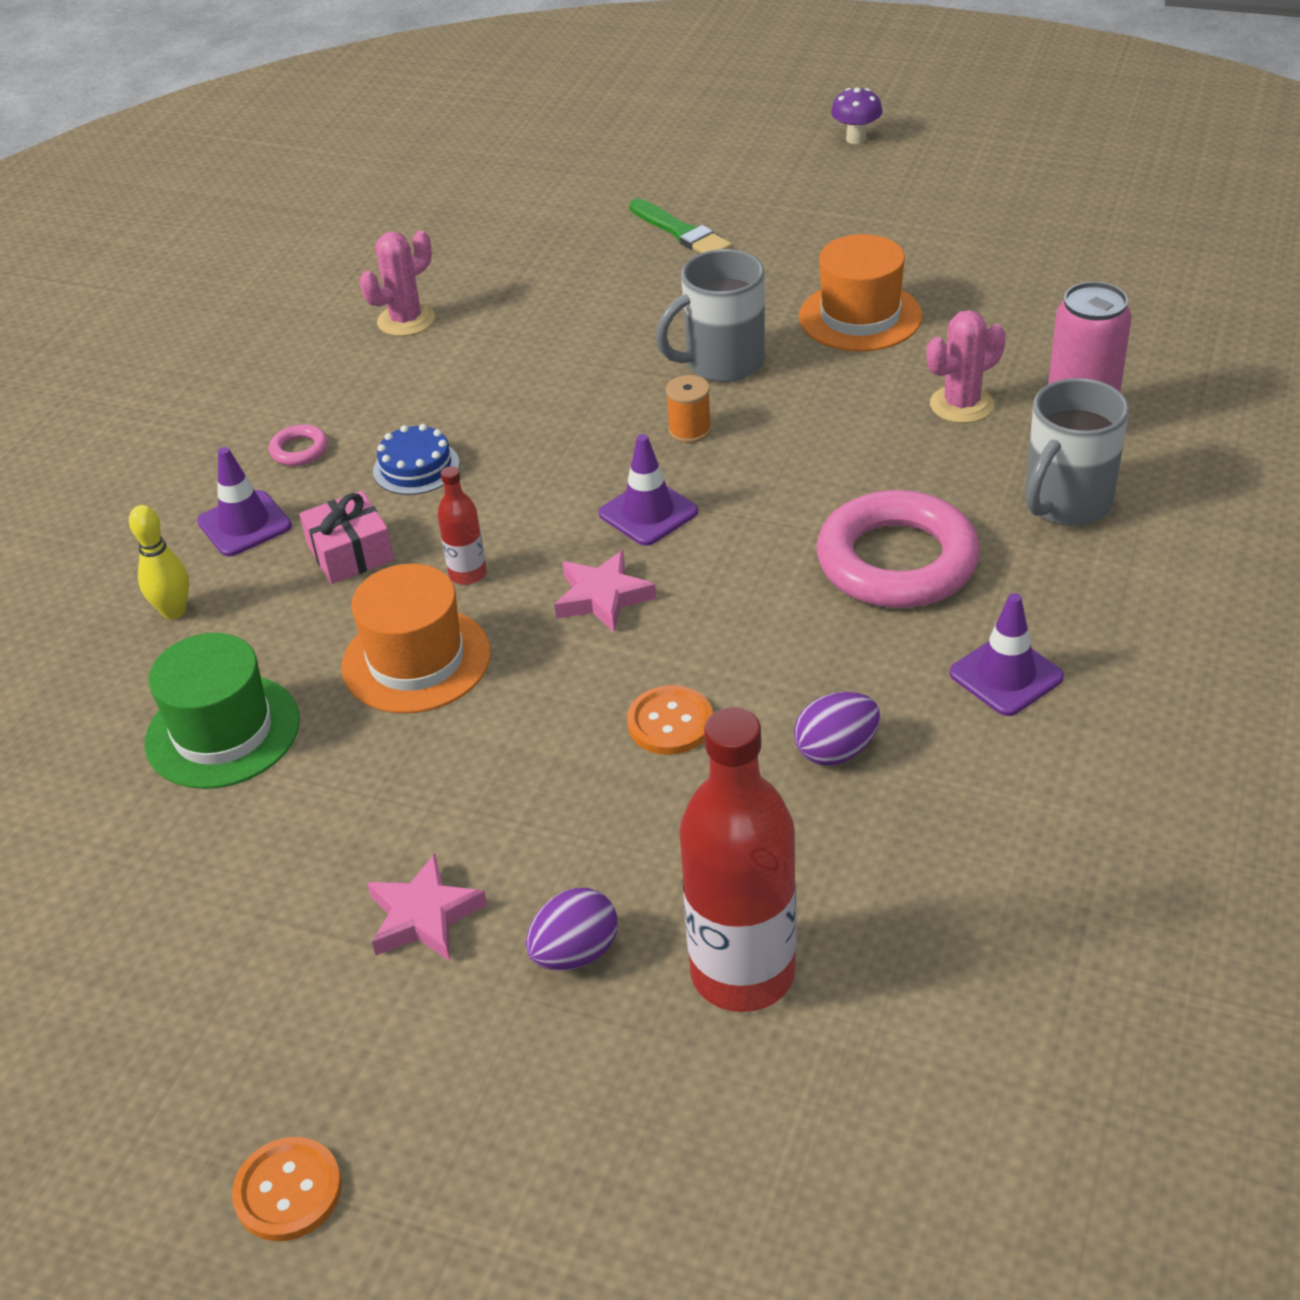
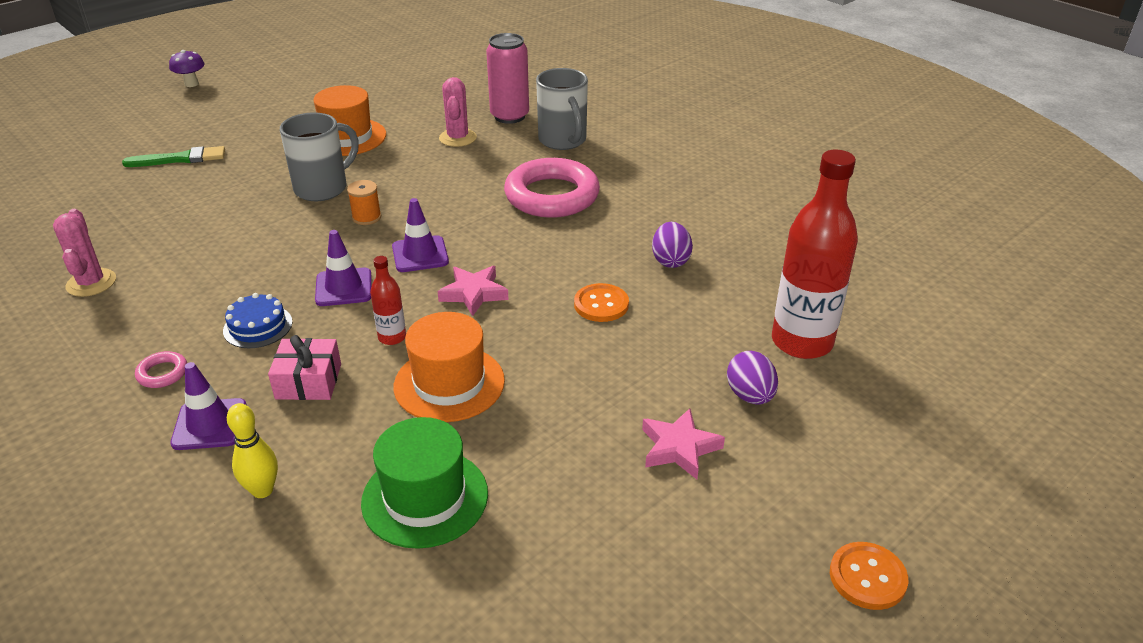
camera: 65 degrees left, 5 degrees down
(722, 363) = (323, 188): grey mug -> grey mug turned 135 degrees counterclockwise
(1006, 675) = (663, 197): purple traffic cone -> purple traffic cone (343, 287)

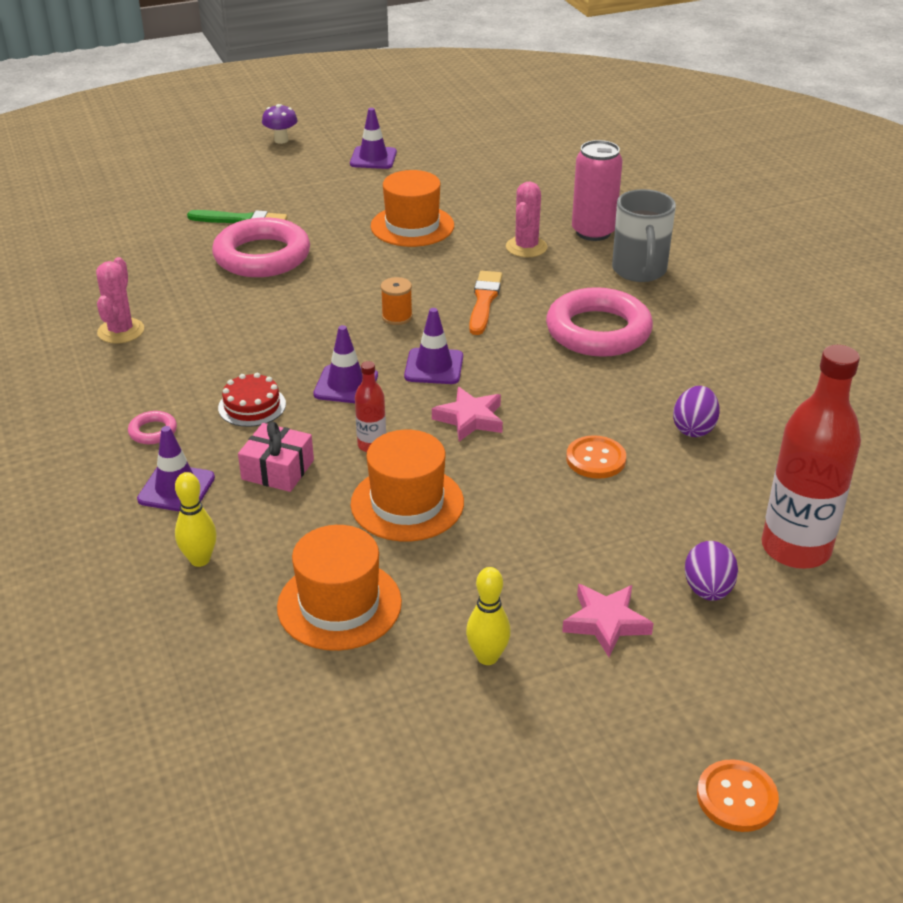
camera: 20 degrees right, 0 degrees up
(213, 187) = (262, 256): none -> pink ring
(258, 326) = (252, 406): blue cake -> red cake
(286, 86) = (373, 158): none -> purple traffic cone
(323, 188) = (366, 277): grey mug -> none
(425, 497) = (339, 604): green hat -> orange hat
(441, 189) = (484, 301): none -> orange brush
(589, 510) = (487, 657): none -> yellow bowling pin

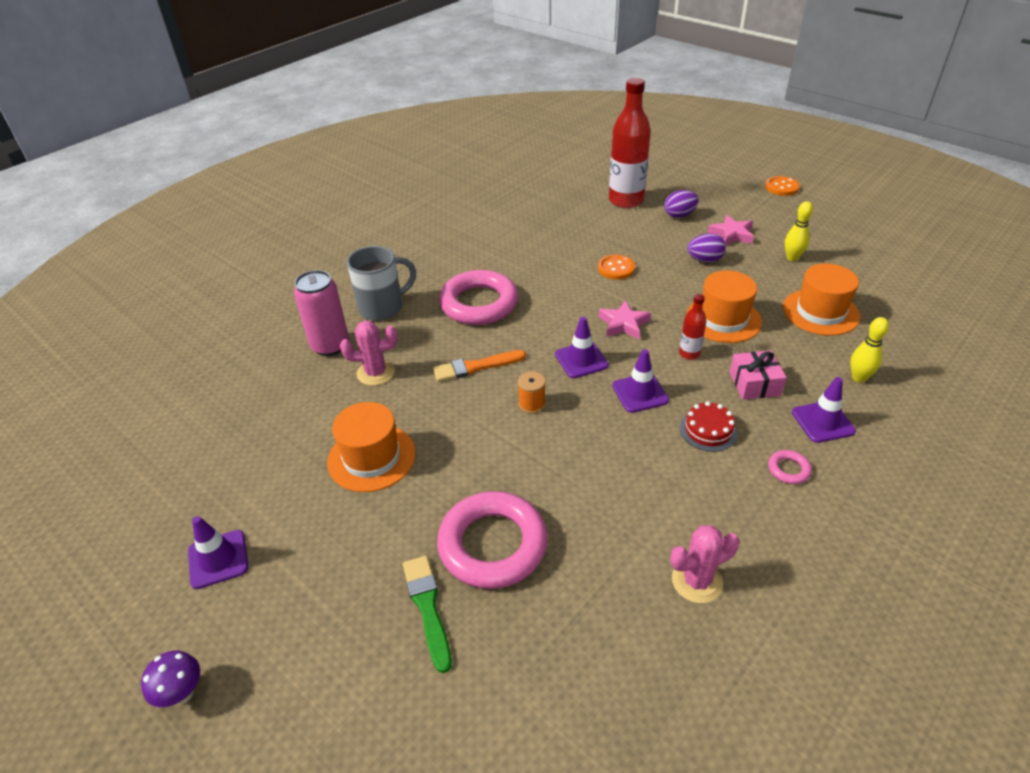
camera: 115 degrees left, 5 degrees up
(694, 429) = (557, 245): purple egg -> purple egg (704, 260)

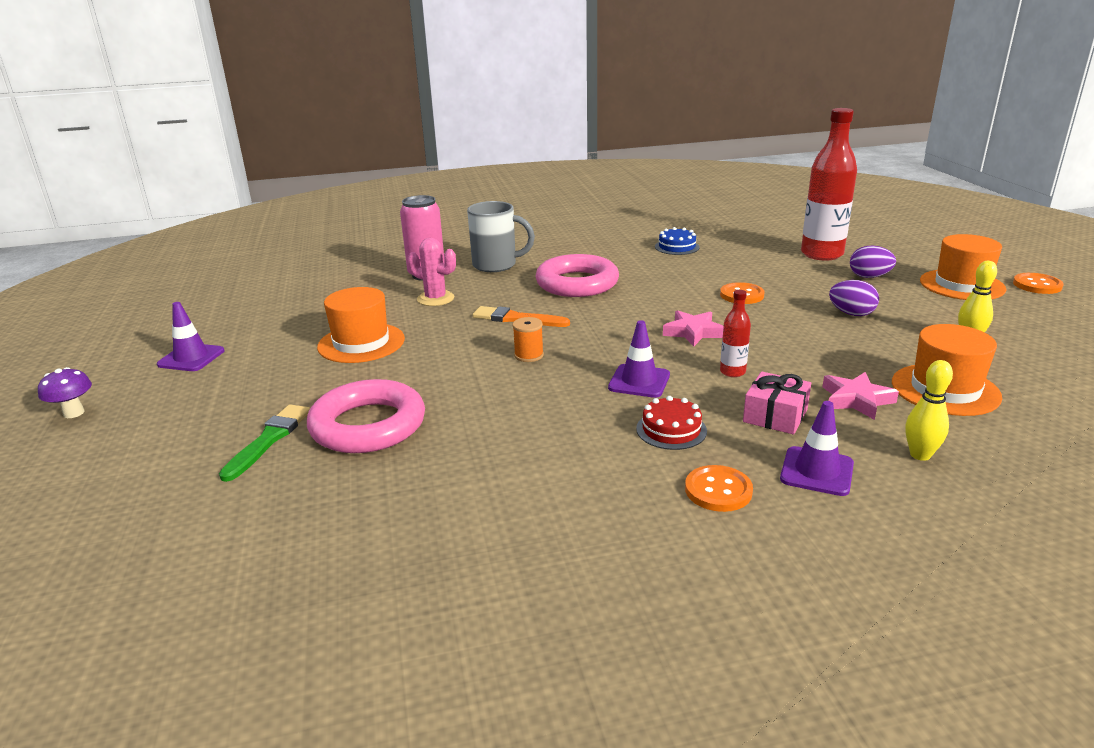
camera: 35 degrees right, 15 degrees down
(512, 229) = (677, 247): none -> blue cake
(581, 360) = (615, 343): purple traffic cone -> none
(697, 581) = (498, 525): pink cactus -> none
(723, 319) = (809, 360): orange hat -> orange hat (962, 285)
(732, 234) = (914, 304): pink star -> pink star (856, 400)
(788, 469) = (718, 490): pink ring -> orange button

